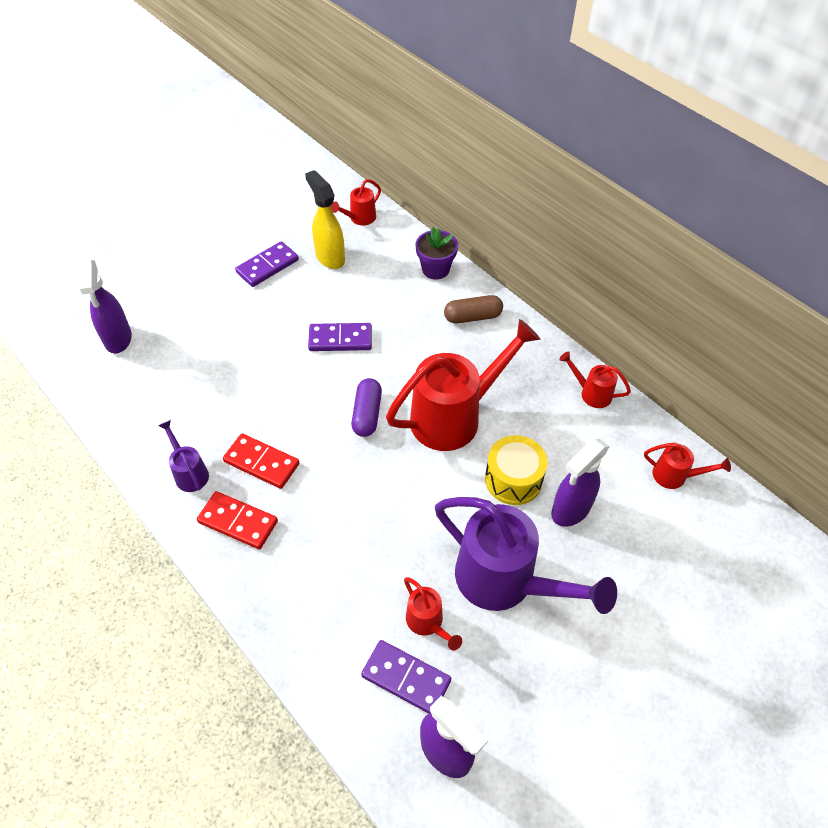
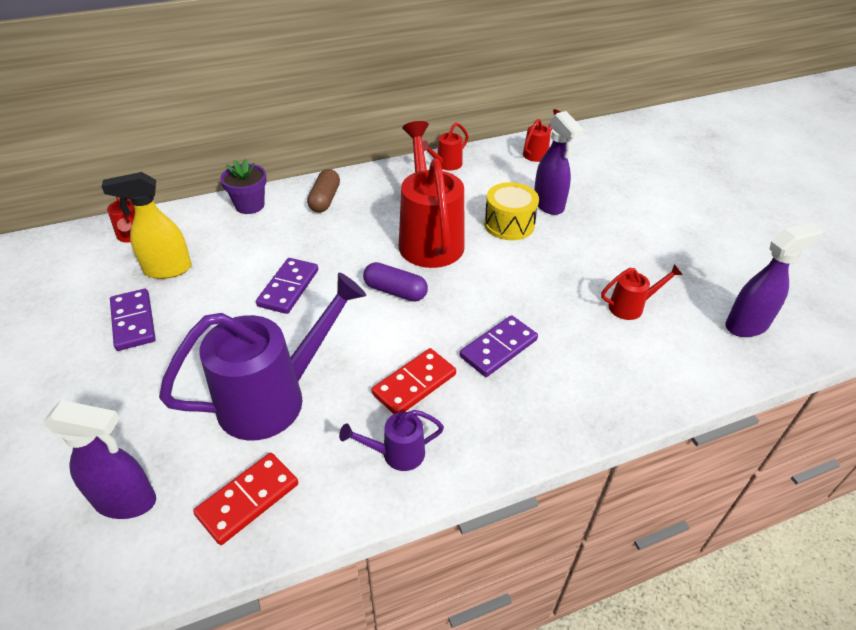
camera: 70 degrees left, 10 degrees down
(238, 521) = (482, 419): red domino -> red domino (248, 499)
(406, 678) = (680, 332): purple domino -> purple domino (498, 348)
(505, 581) = (602, 254): purple watering can -> purple watering can (274, 398)

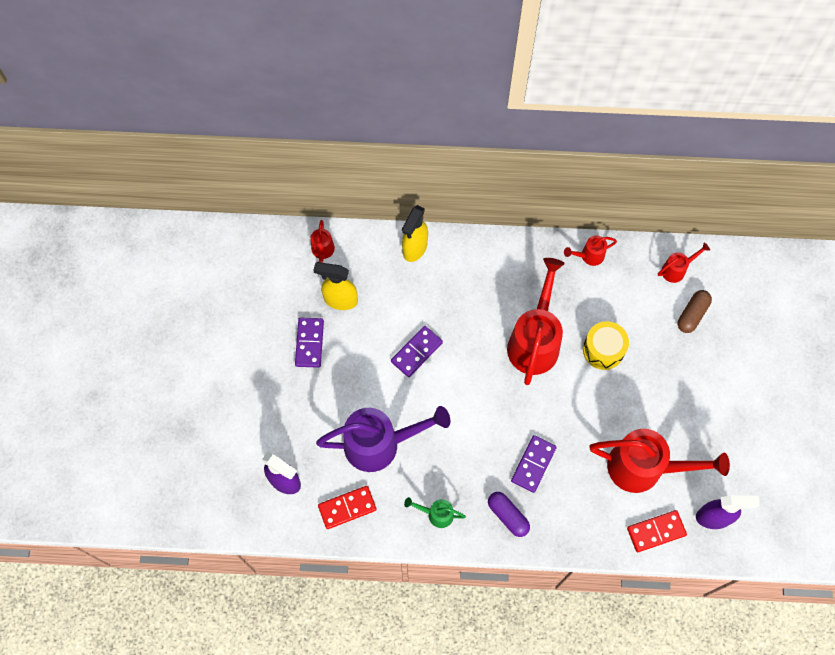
camera: 25 degrees right, 25 degrees up
(250, 205) = (414, 248): purple flower pot -> yellow spray bottle
(325, 199) = (473, 264): brown capsule -> brown capsule (692, 314)
(395, 291) = (488, 385): purple capsule -> purple capsule (508, 516)
(397, 454) = (436, 514): purple watering can -> green watering can
(414, 384) = (467, 470): red domino -> red domino (656, 531)
(498, 348) = (533, 464): purple domino -> purple domino turned 45 degrees counterclockwise
(548, 205) = (647, 340): purple spray bottle -> none
(631, 307) = (643, 468): red watering can -> red watering can, size x2.17

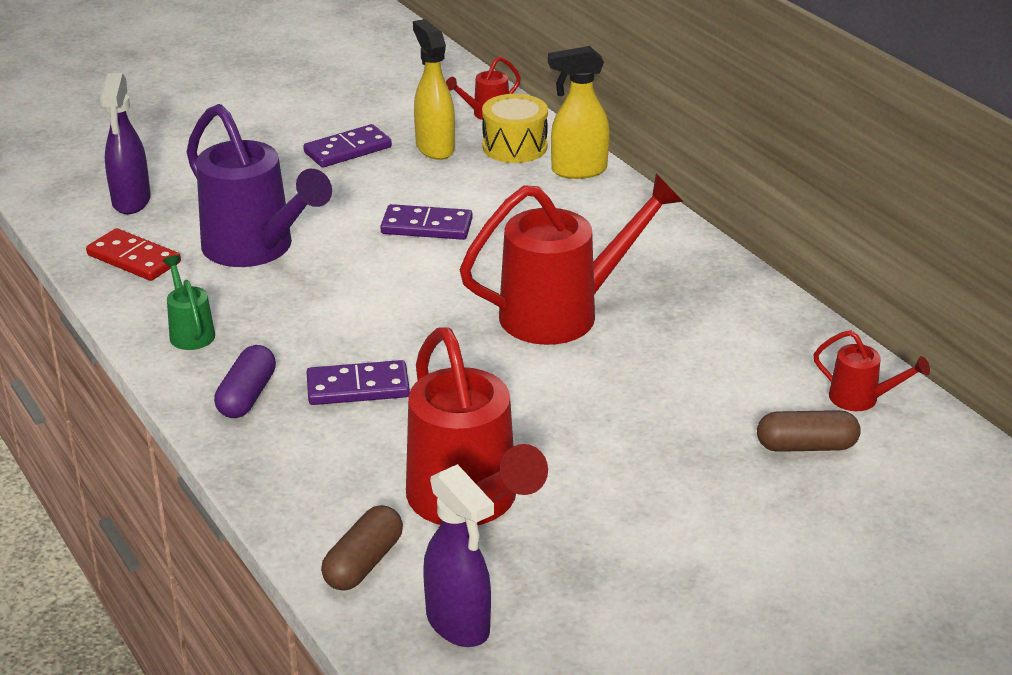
camera: 55 degrees right, 35 degrees down
(589, 256) = (764, 308): red watering can -> none
(603, 350) = (627, 380): yellow drum -> yellow drum (514, 147)
(656, 531) = (363, 563): red domino -> brown capsule

